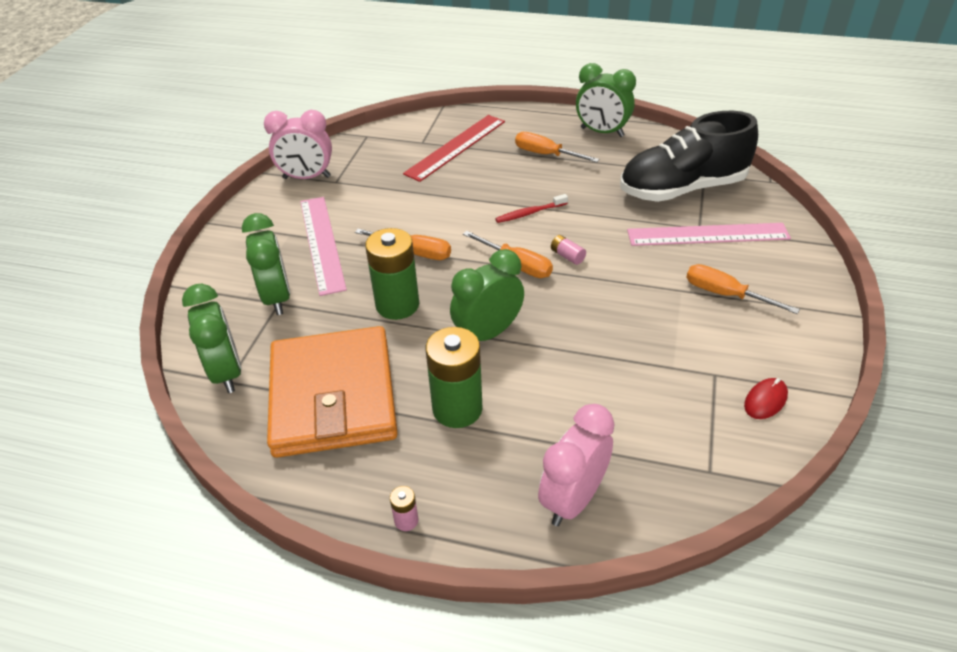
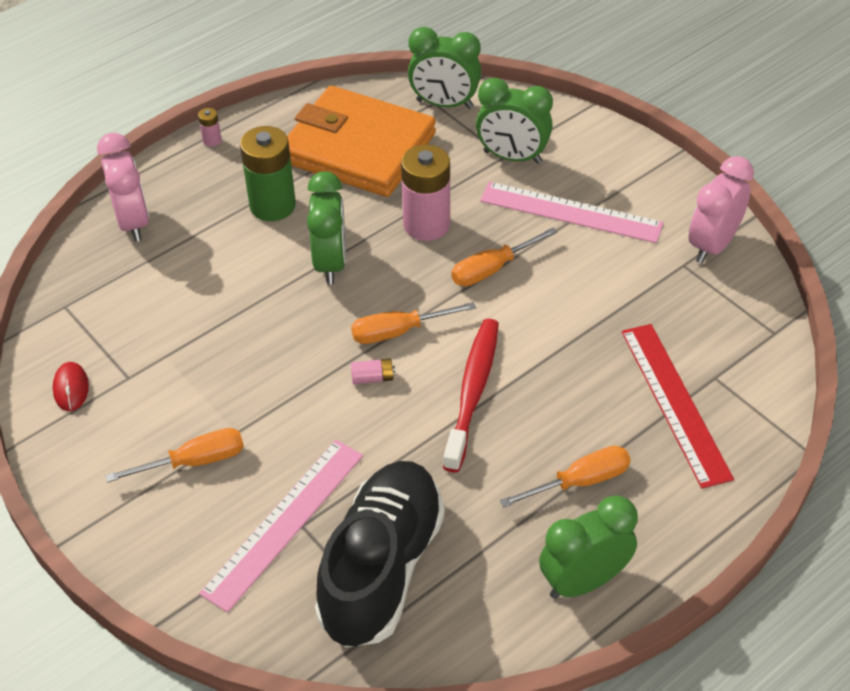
camera: 125 degrees right, 5 degrees up
(397, 305) = (426, 224): green battery -> pink battery
(530, 213) = (472, 392): red toothbrush -> red toothbrush, size x1.83

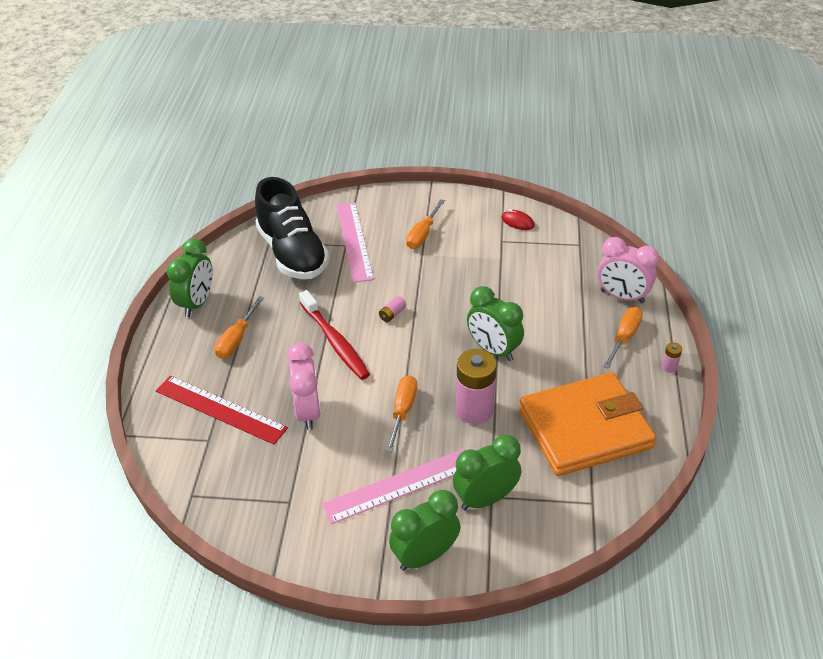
camera: 135 degrees right, 5 degrees down
(272, 205) = (572, 356): green battery -> none
(398, 332) = (409, 342): orange screwdriver -> orange screwdriver (624, 337)
(444, 104) = (584, 507): green clock -> green clock (425, 556)
(712, 245) = (282, 532): pink clock -> pink clock (308, 412)

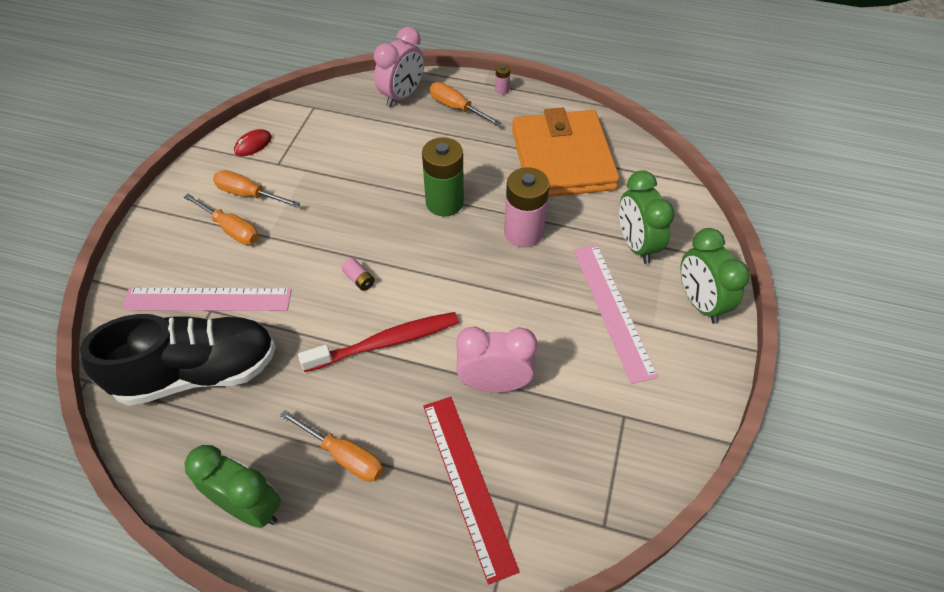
camera: 80 degrees left, 10 degrees up
(220, 409) = (467, 483): red ruler -> red ruler turned 60 degrees counterclockwise
(403, 411) = (512, 292): orange screwdriver -> orange screwdriver (248, 194)
(493, 350) = (444, 202): green clock -> green battery

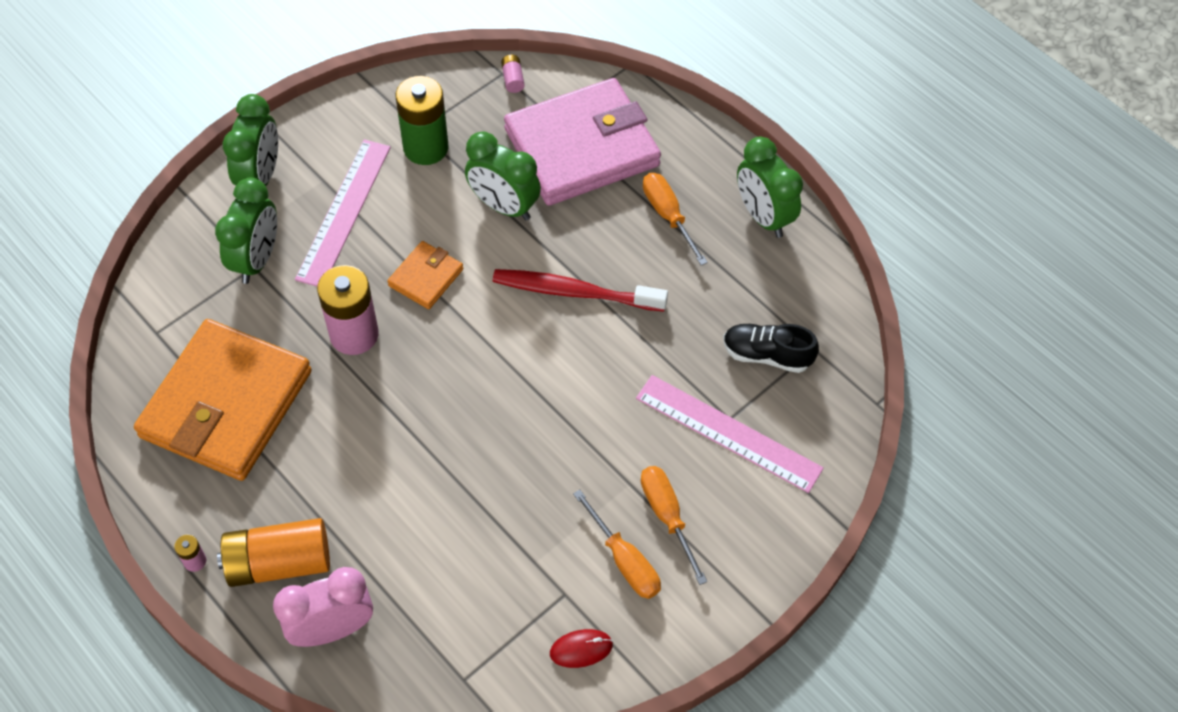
camera: 150 degrees left, 5 degrees up
(197, 373) = (766, 355): black shoe -> black shoe, size x0.52
(359, 279) = (560, 372): pink battery -> pink battery (513, 79)
(444, 202) = (406, 419): green battery -> green battery (426, 147)
(456, 108) = (279, 562): orange screwdriver -> orange battery
(467, 483) = (582, 147): red ruler -> pink wallet
(494, 383) = (504, 206): pink clock -> green clock
(508, 294) = (426, 277): none -> orange wallet

